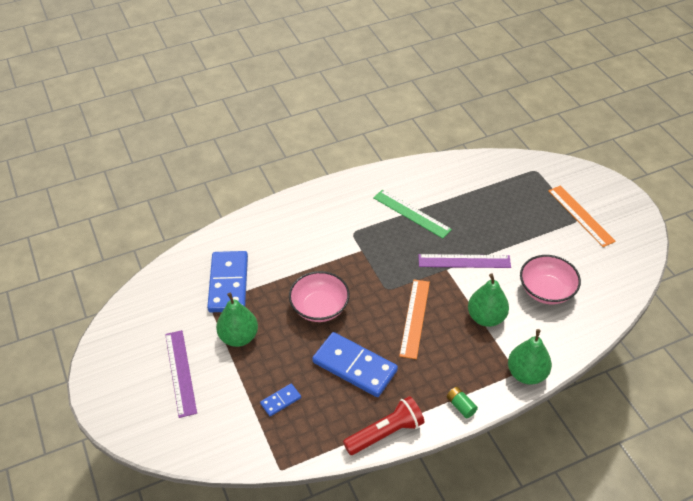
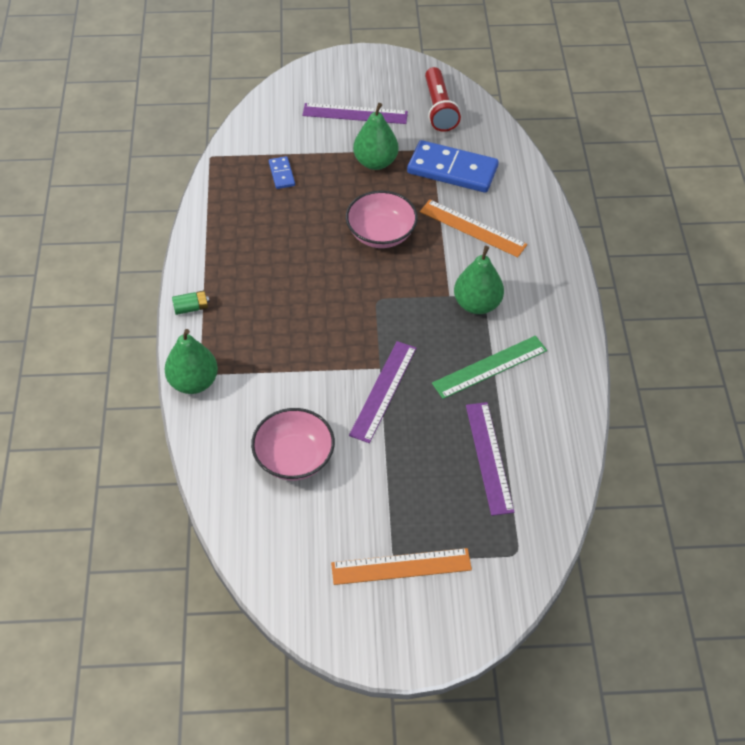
camera: 110 degrees right, 5 degrees up
(355, 366) = (289, 239): blue domino -> none
(385, 433) = (199, 239): red flashlight -> red flashlight (439, 109)
(414, 318) = (323, 310): orange ruler -> orange ruler (472, 228)
(480, 197) = (489, 457): none -> purple ruler
(486, 317) = (288, 377): green pear -> green pear (477, 304)

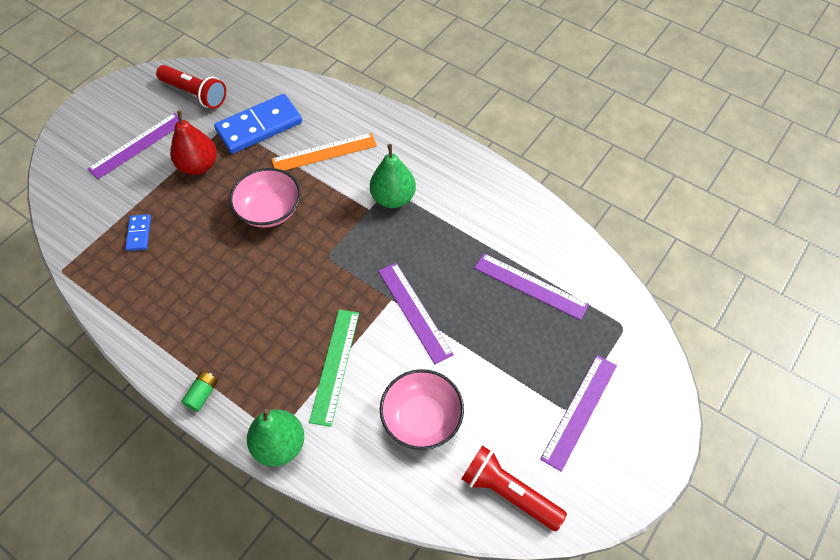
camera: 50 degrees left, 5 degrees up
(281, 174) = (139, 233): blue domino -> blue domino turned 60 degrees clockwise
(283, 557) = (508, 492): none -> red flashlight
(375, 162) = (199, 166): green pear -> red pear
(401, 566) = (579, 411): orange ruler -> purple ruler
(490, 367) = (454, 230): green ruler -> green ruler (335, 365)

